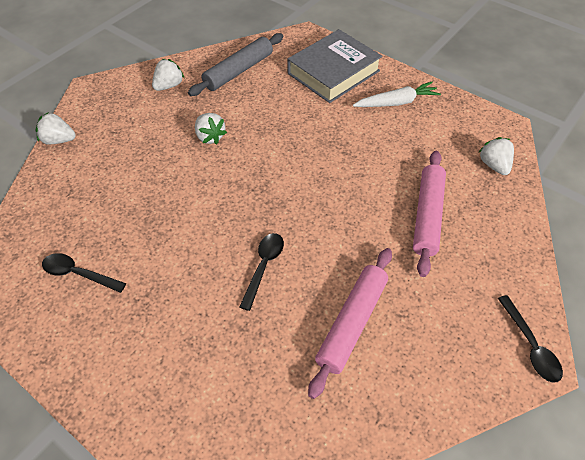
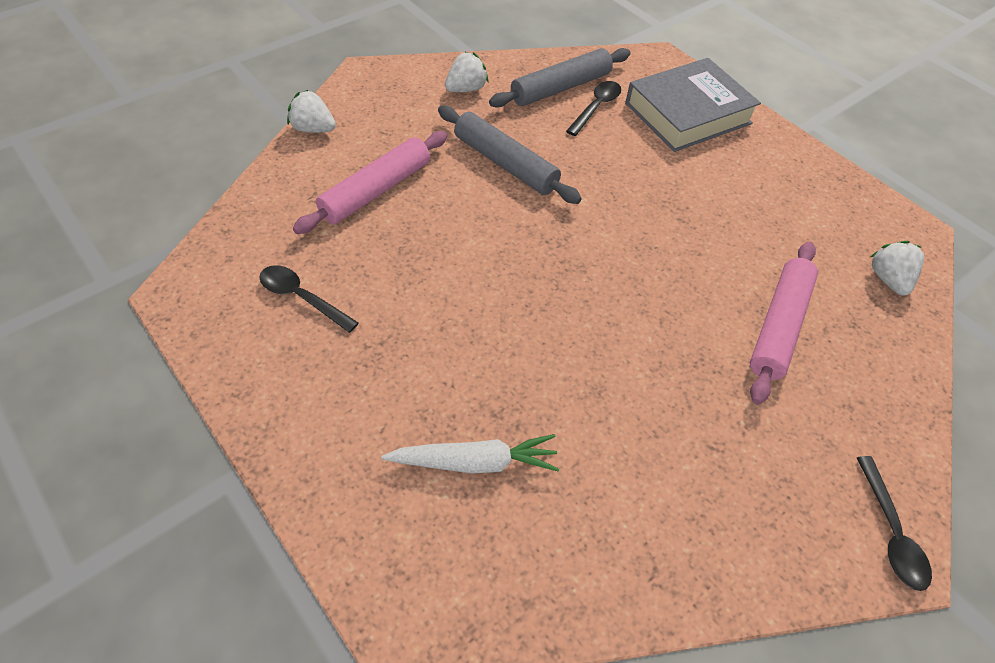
camera: 10 degrees right, 0 degrees up
(210, 137) = (505, 163): white strawberry -> grey rolling pin
(263, 266) = (540, 342): black spoon -> black spoon (596, 107)
(351, 323) = (643, 442): pink rolling pin -> pink rolling pin (376, 190)
(396, 102) = (767, 169): white carrot -> white carrot (475, 462)

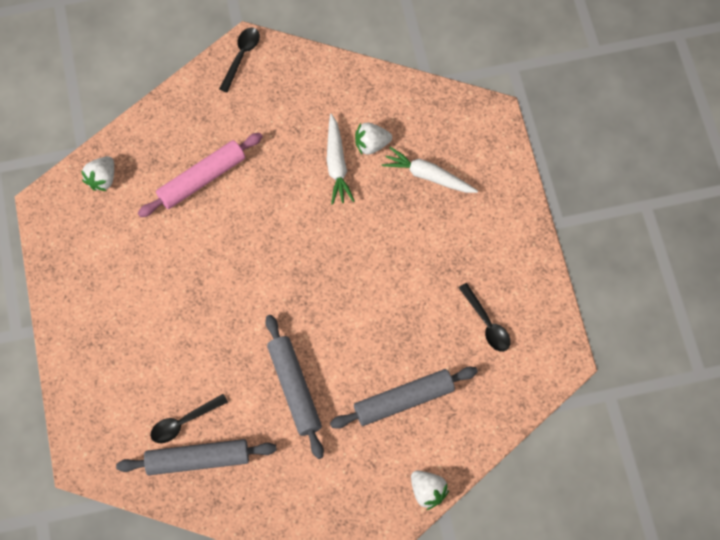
camera: 150 degrees left, 15 degrees up
(376, 190) = (404, 400): pink rolling pin -> grey rolling pin
(466, 89) = (280, 492): white strawberry -> white strawberry (371, 144)
(621, 420) = (337, 164): none -> white carrot
(688, 113) = (112, 383): grey book -> none

